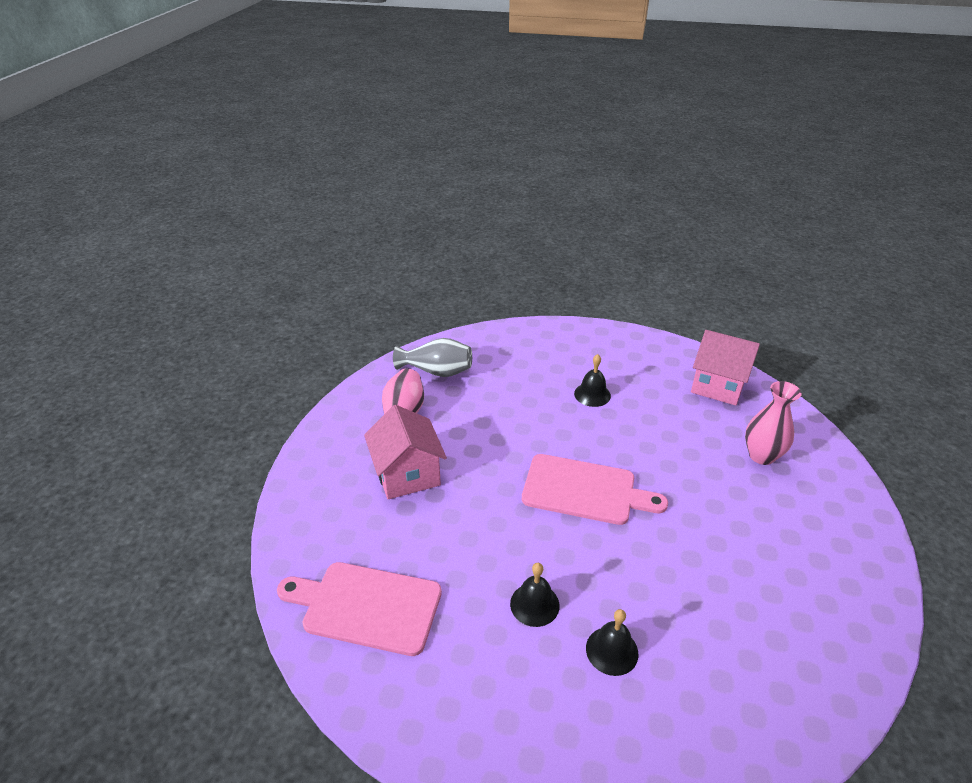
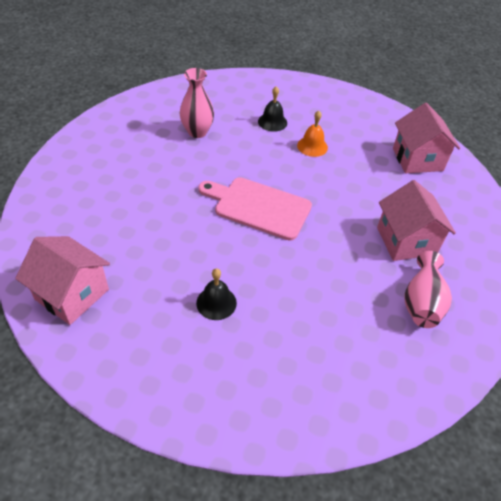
camera: 175 degrees left, 10 degrees up
(366, 606) = (417, 159): pink cutting board -> pink house
(437, 371) = (391, 366): grey vase -> none
(534, 604) = (312, 146): black bell -> orange bell
(761, 456) = (93, 213): pink vase -> pink vase (197, 132)

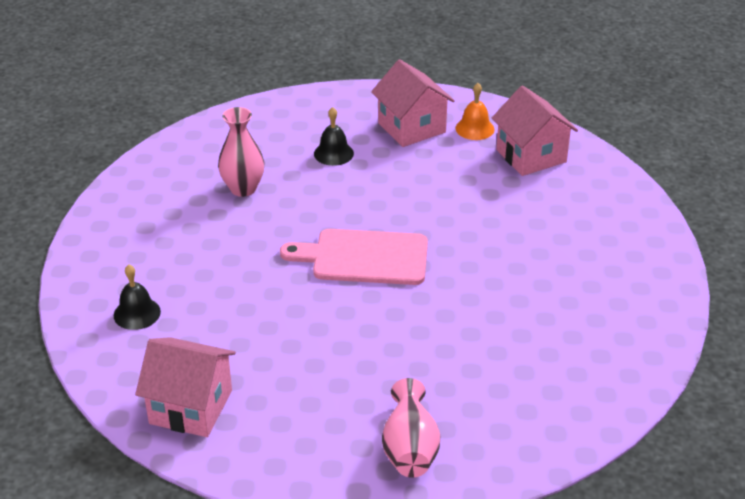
camera: 15 degrees left, 10 degrees down
(216, 303) = (364, 370): black bell -> black bell (137, 313)
(312, 146) = (397, 171): orange bell -> orange bell (475, 128)
(406, 241) = (552, 251): pink house -> pink house (411, 128)
(422, 302) = (592, 309): pink vase -> pink vase (410, 448)

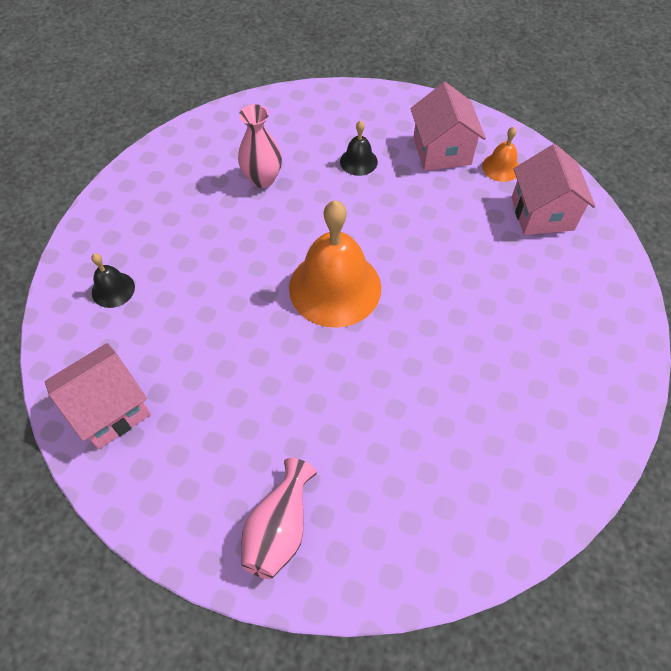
camera: 20 degrees right, 20 degrees up
(190, 407) = (110, 409): pink house -> pink house turned 75 degrees counterclockwise
(364, 257) = (335, 287): pink cutting board -> orange bell

